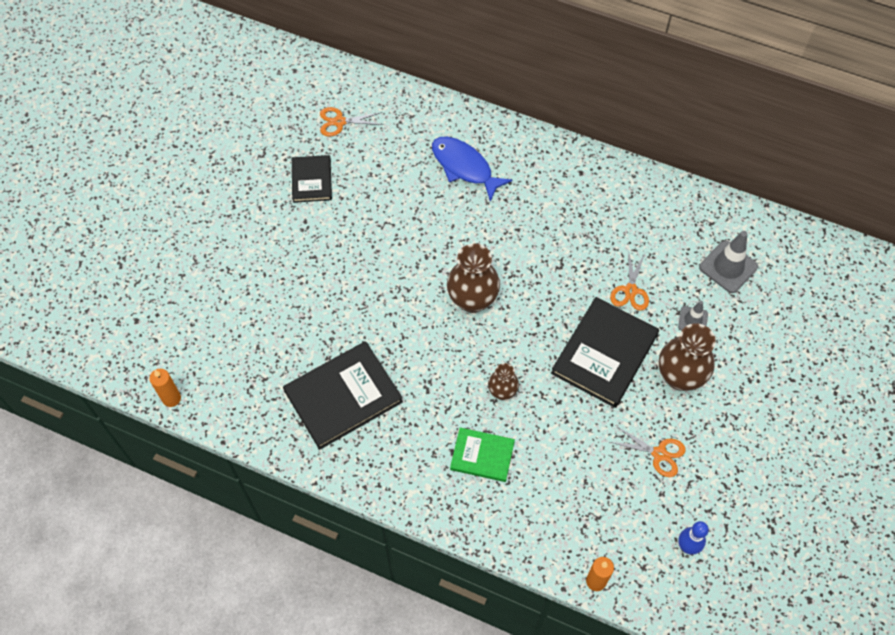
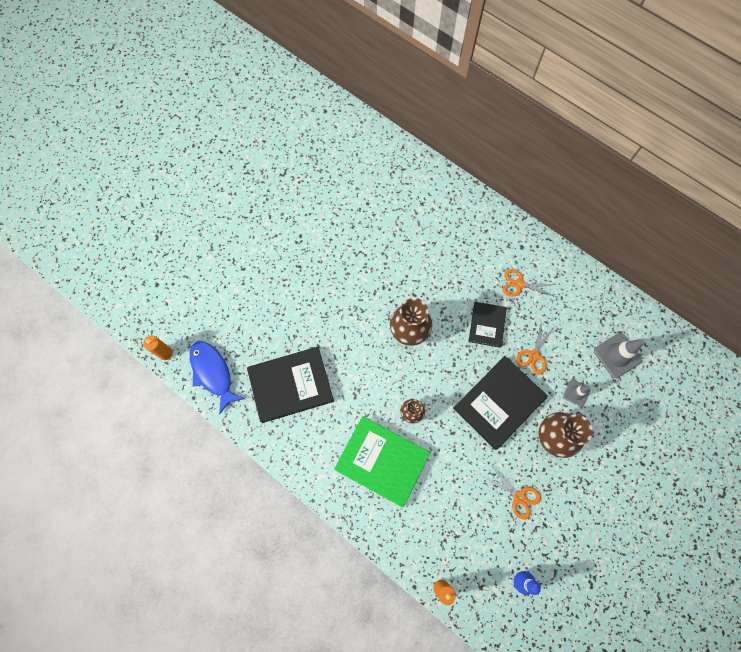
camera: 15 degrees right, 10 degrees up
(311, 180) = (314, 204): black book -> black book (487, 325)
(339, 122) = (347, 161): orange scissors -> orange scissors (519, 284)
(464, 167) = (432, 221): blue fish -> blue fish (213, 373)
(482, 455) = (382, 461): green book -> green book, size x1.73

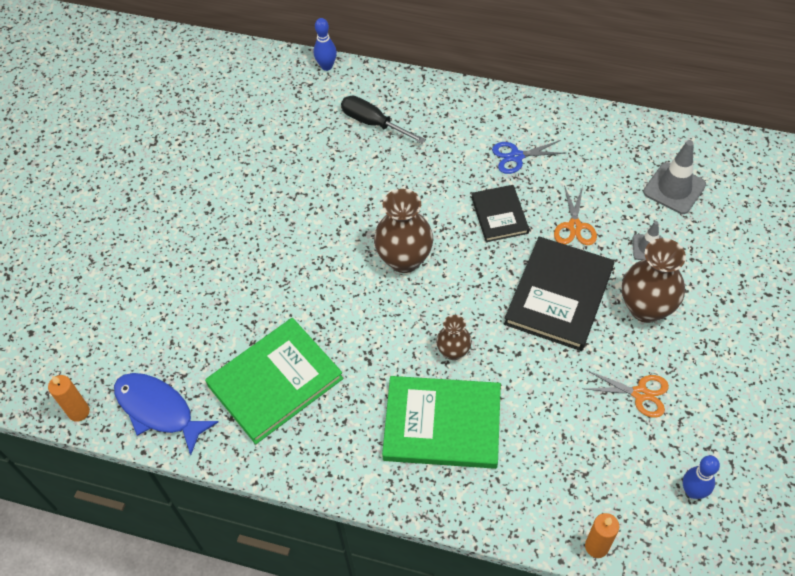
camera: 20 degrees left, 15 degrees down
(291, 385) = (275, 382): black book -> green book
(420, 159) = (326, 66): none -> blue bowling pin
(433, 218) = (373, 123): none -> black screwdriver
(519, 284) = (516, 156): orange scissors -> blue scissors

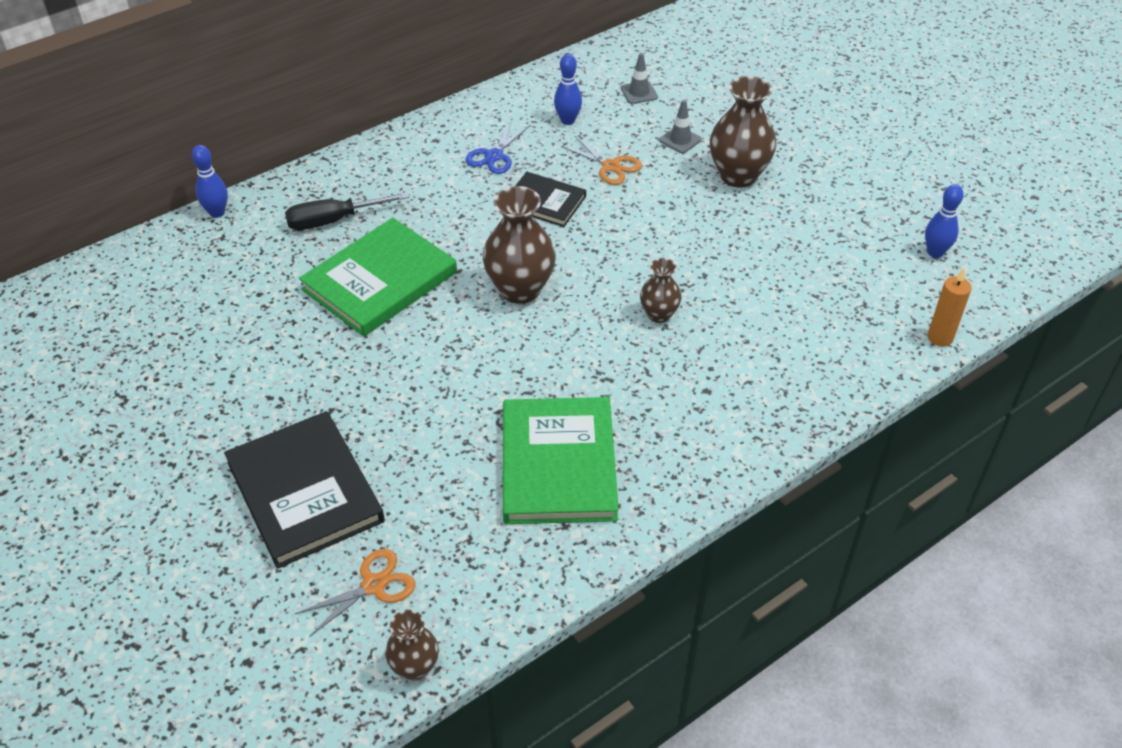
camera: 55 degrees left, 10 degrees down
(79, 412) = (415, 667): orange candle -> brown vase
(158, 410) = (490, 586): blue fish -> none
(442, 424) = (729, 366): green book -> green book (379, 281)
(558, 295) = (671, 216): black book -> black book (304, 492)
(596, 169) = (567, 120): none -> blue bowling pin
(640, 394) = (817, 227): orange scissors -> orange scissors (374, 585)
(674, 188) = (639, 93): grey traffic cone -> grey traffic cone, size x0.59

